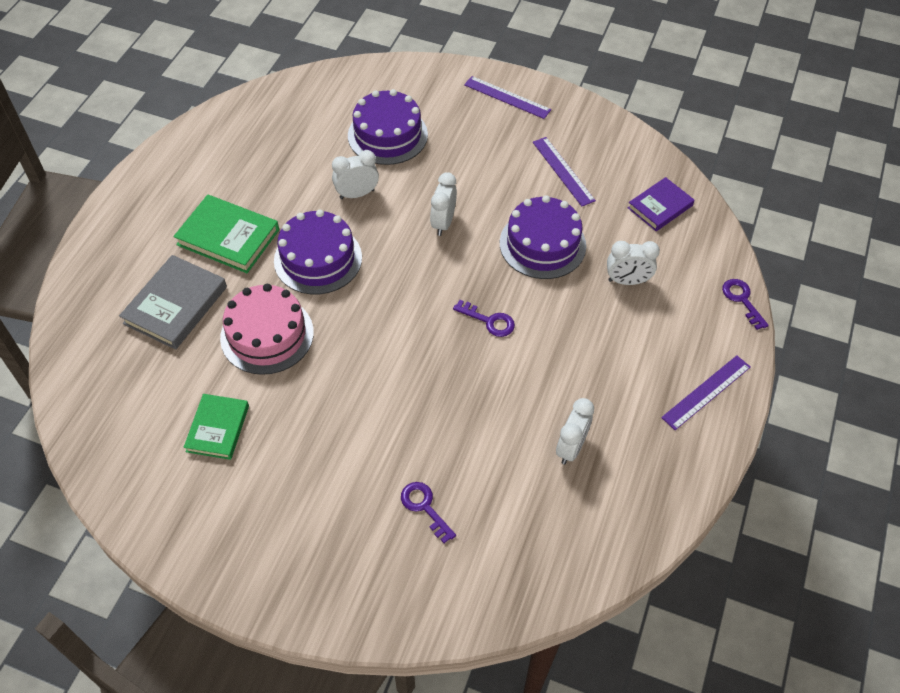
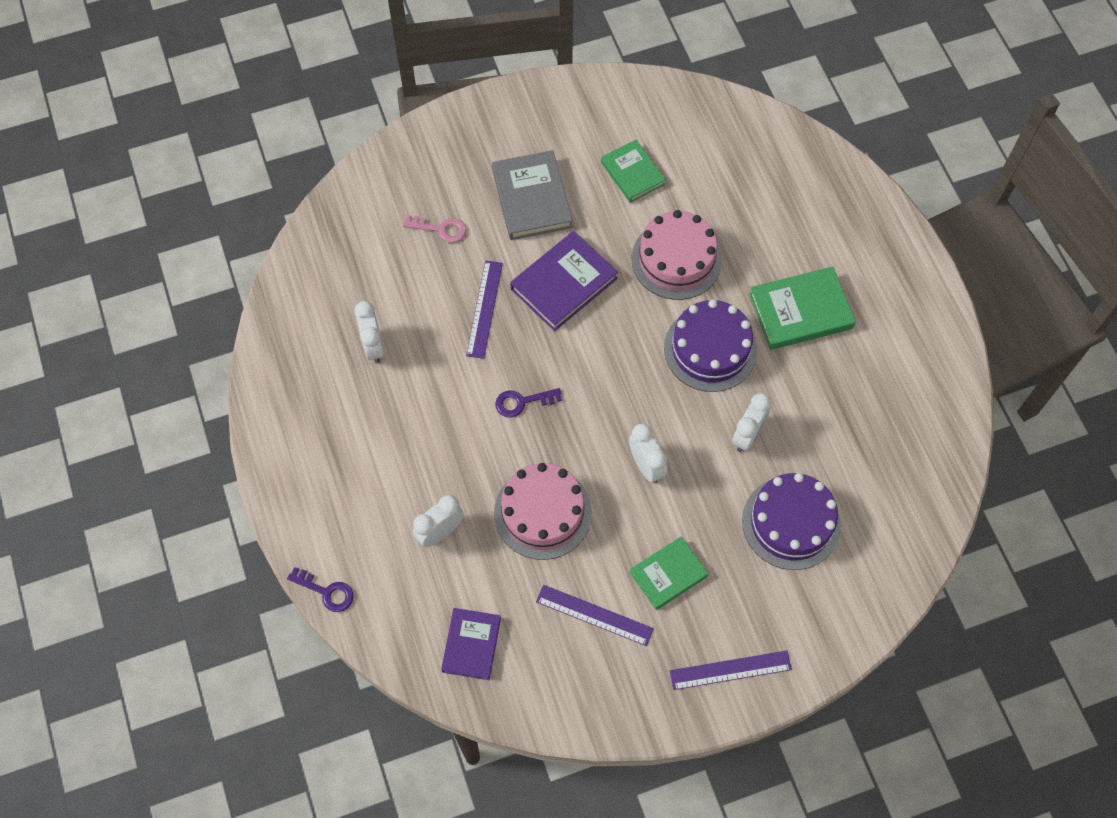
camera: 140 degrees right, 10 degrees up
(175, 305) = (768, 229): grey book -> grey book (532, 198)
(370, 381) = (564, 284): none -> purple book
(424, 507) = (441, 229): purple key -> pink key
(494, 160) = (668, 574): none -> green book
(542, 244) = (542, 513): purple cake -> pink cake
(706, 392) = (301, 472): purple ruler -> purple ruler (484, 309)

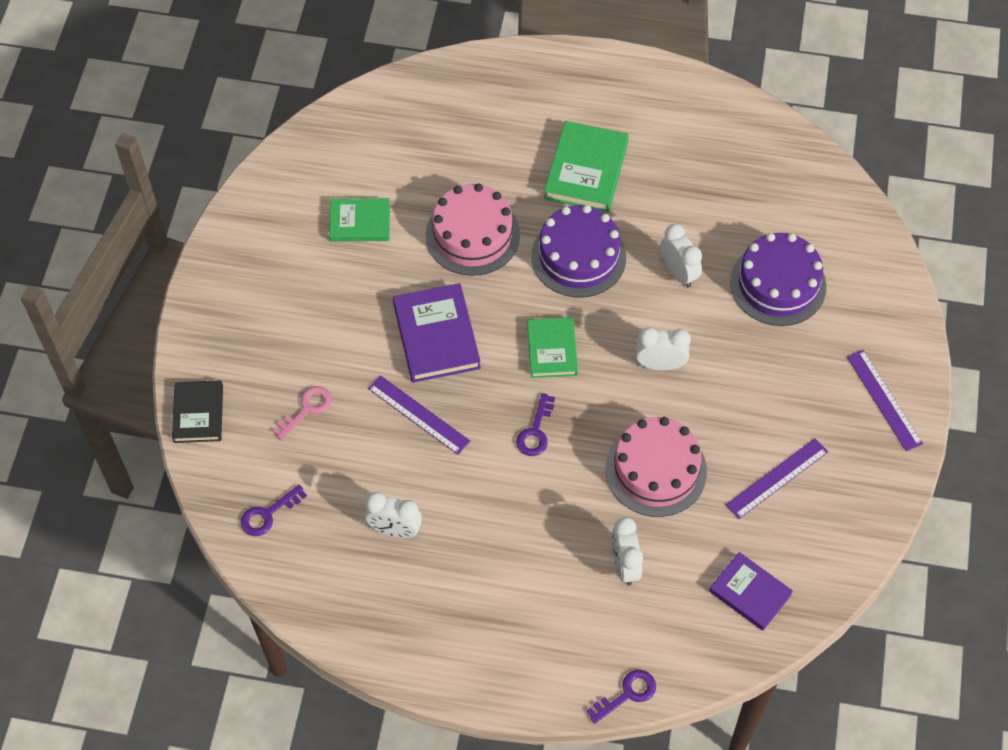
camera: 60 degrees left, 5 degrees down
(335, 252) = (268, 514): none -> purple key
(392, 159) = (198, 414): none -> black book
(532, 198) = (328, 316): grey book -> none
(668, 574) = (771, 401): green book -> green book (552, 350)
(730, 670) = (884, 400): purple ruler -> purple ruler turned 45 degrees counterclockwise

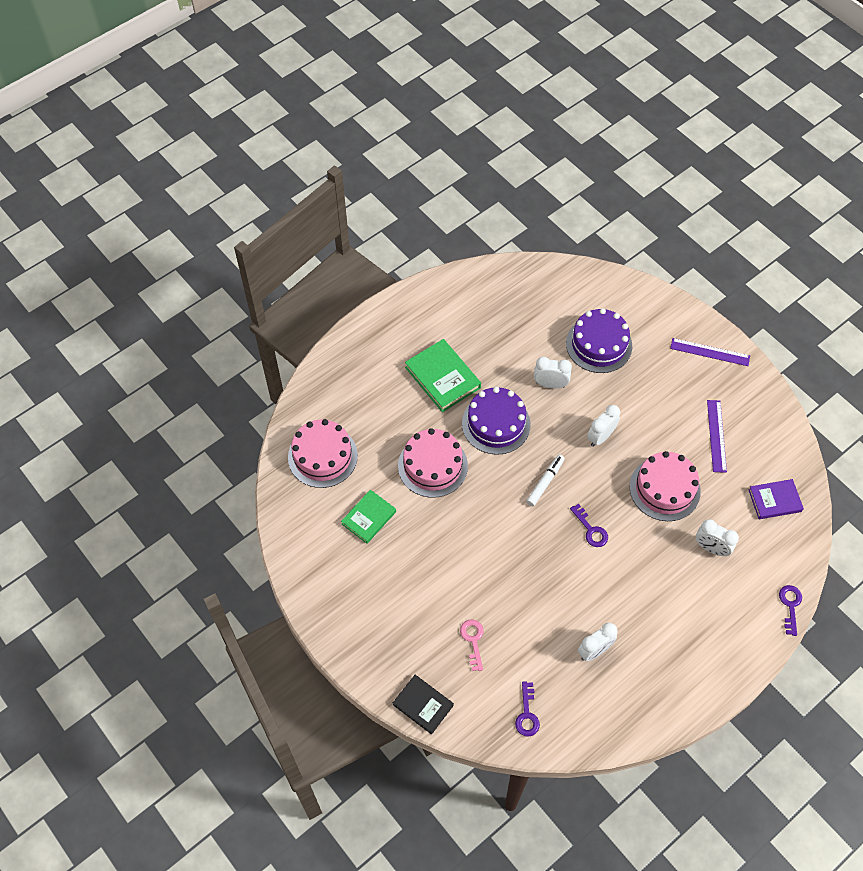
camera: 50 degrees left, 0 degrees up
(391, 134) = (322, 456): none -> pink cake
(418, 415) = (528, 582): purple ruler -> none
(436, 336) = (484, 534): purple book -> none
(552, 350) = (545, 482): green book -> white marker

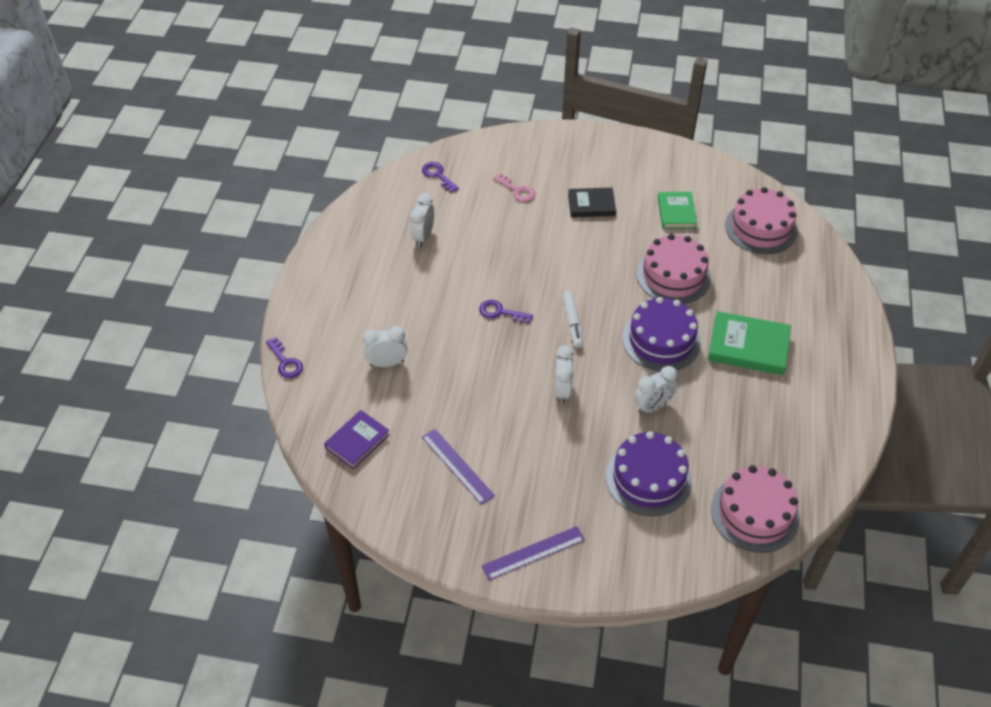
camera: 140 degrees right, 10 degrees down
(423, 705) = (513, 140): black book -> black book (591, 205)
(664, 489) = (466, 385): pink cake -> pink cake (755, 513)

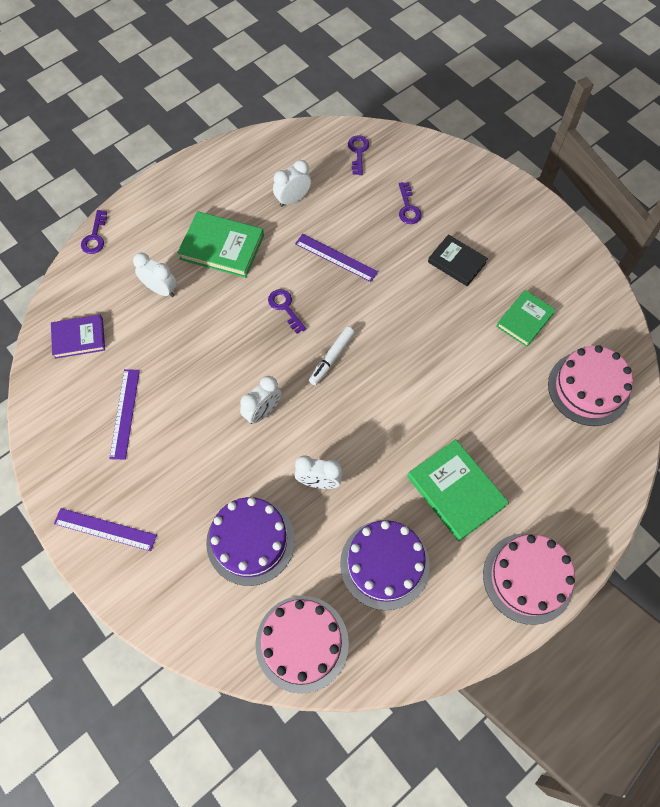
camera: 40 degrees right, 15 degrees up
(403, 303) = (222, 247): none -> green book
(501, 255) = (336, 258): none -> purple ruler
(517, 191) = (408, 208): pink key -> purple key
(661, 340) = (387, 428): purple cake -> purple cake (384, 564)
(673, 275) = (459, 377): pink cake -> pink cake (528, 578)

